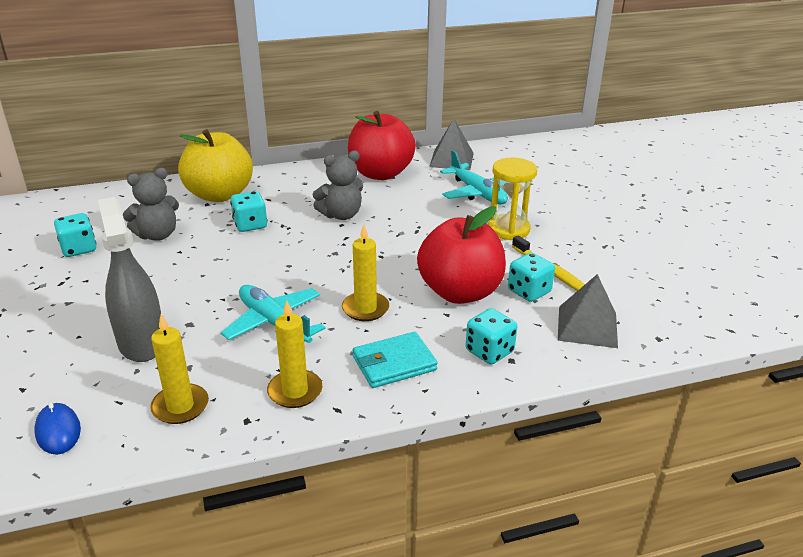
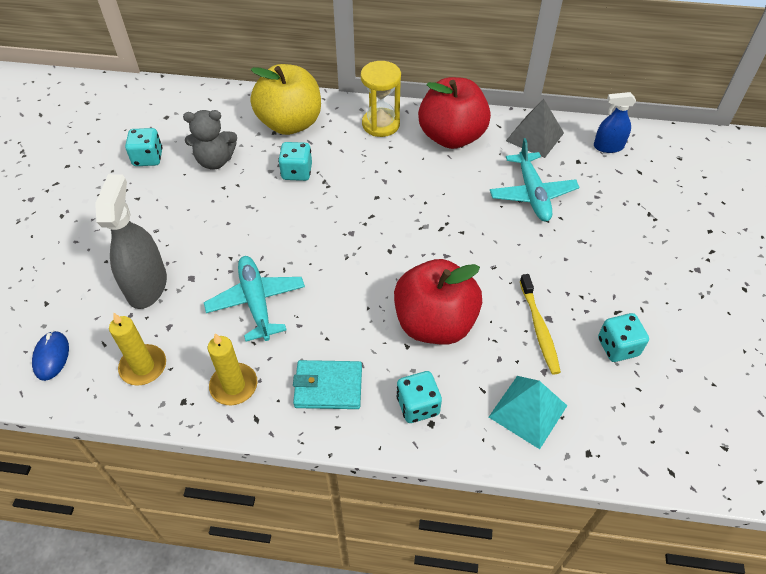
camera: 25 degrees right, 20 degrees up
(341, 215) = (383, 184): grey teddy bear -> none
(365, 309) = (340, 313): yellow candle -> none
(508, 229) = (532, 256): yellow hourglass -> yellow hourglass (381, 124)
(515, 154) = (608, 146): none -> blue spray bottle
(529, 291) = (500, 346): turquoise dice -> turquoise dice (618, 347)
(587, 326) = (527, 411): grey pyramid -> turquoise pyramid

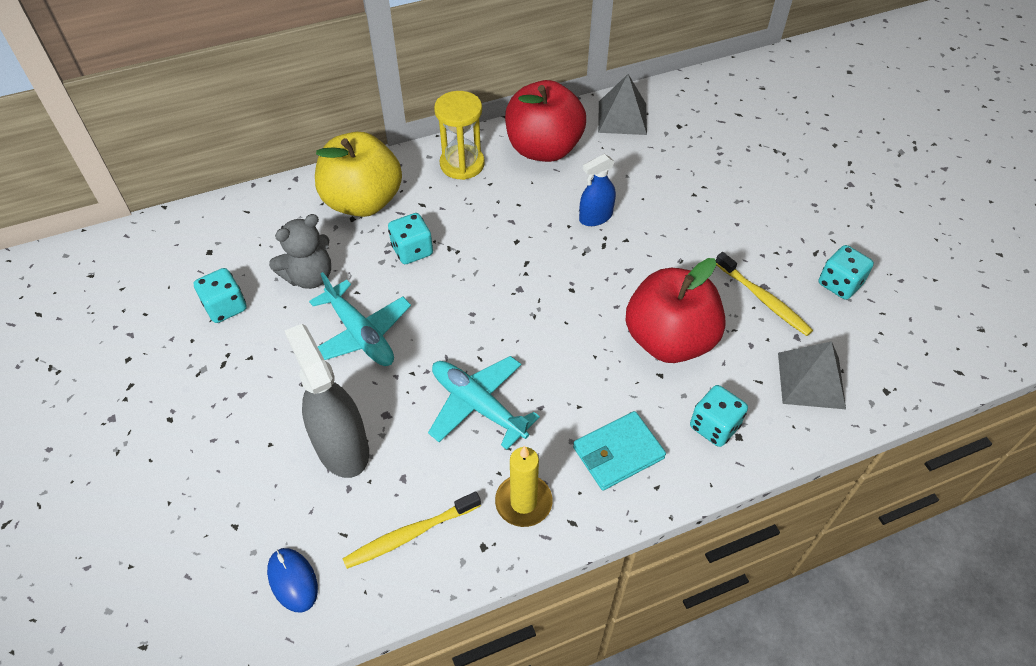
camera: 30 degrees left, 0 degrees up
(143, 366) = (410, 534): yellow candle -> yellow toothbrush
(527, 411) = (811, 380): turquoise pyramid -> grey pyramid
(532, 194) = (662, 175): turquoise plane -> turquoise plane (360, 334)
(608, 146) = (695, 101): blue spray bottle -> blue spray bottle (595, 217)

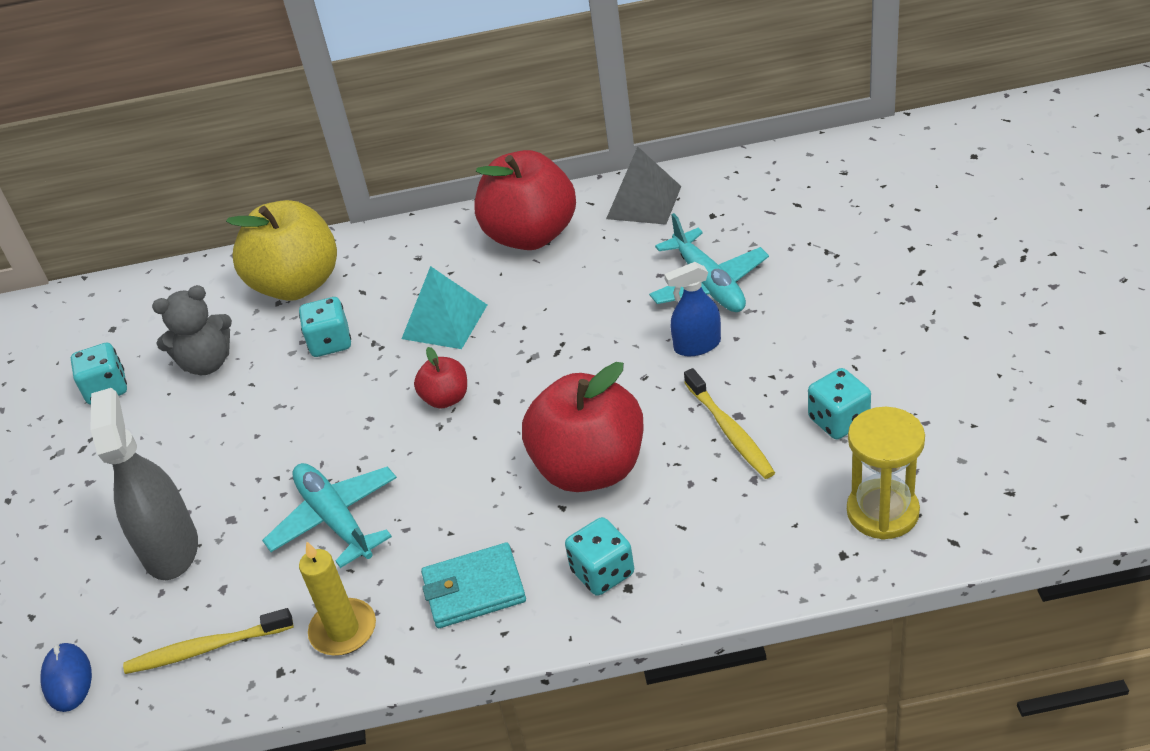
camera: 20 degrees right, 10 degrees down
(360, 334) = (237, 430): turquoise plane -> turquoise plane (709, 284)
(462, 164) = (426, 248): yellow hourglass -> yellow hourglass (882, 512)
(502, 226) = (444, 321): none -> turquoise pyramid
(529, 291) = (446, 398): none -> red apple
(595, 217) = (560, 319): blue spray bottle -> blue spray bottle (697, 345)
(811, 380) = (748, 532): grey pyramid -> none

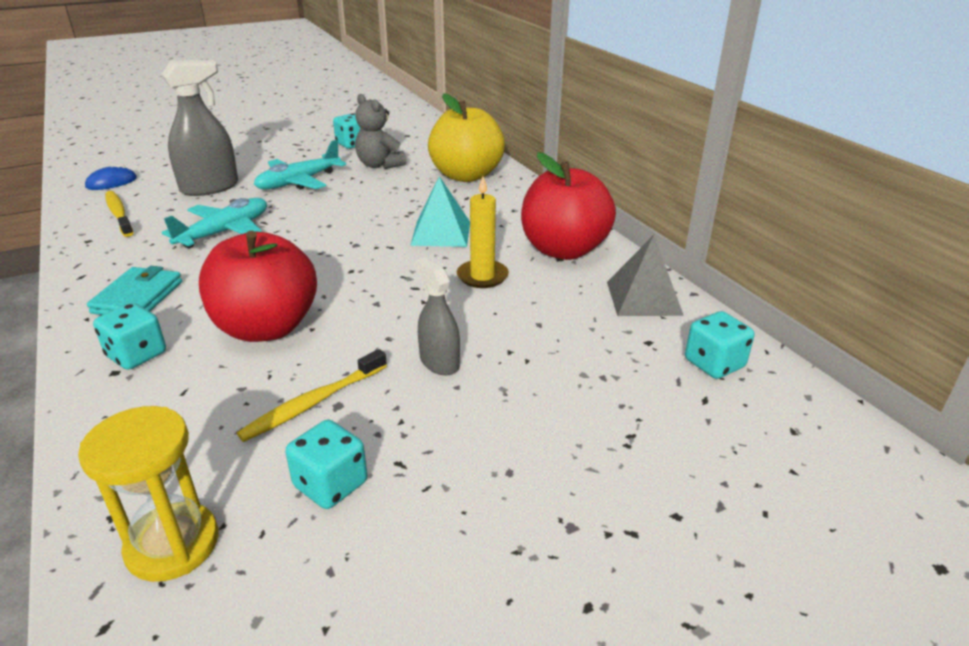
camera: 65 degrees right, 10 degrees down
(330, 342) = (407, 197): turquoise dice -> turquoise dice (714, 364)
(343, 630) = (116, 254): yellow candle -> yellow candle (482, 276)
(446, 398) = (351, 249): red apple -> none
(474, 589) = (138, 297): turquoise wallet -> turquoise wallet turned 45 degrees clockwise
(697, 345) = (439, 362): blue spray bottle -> grey spray bottle
(709, 284) = (536, 356): turquoise plane -> turquoise plane (298, 182)

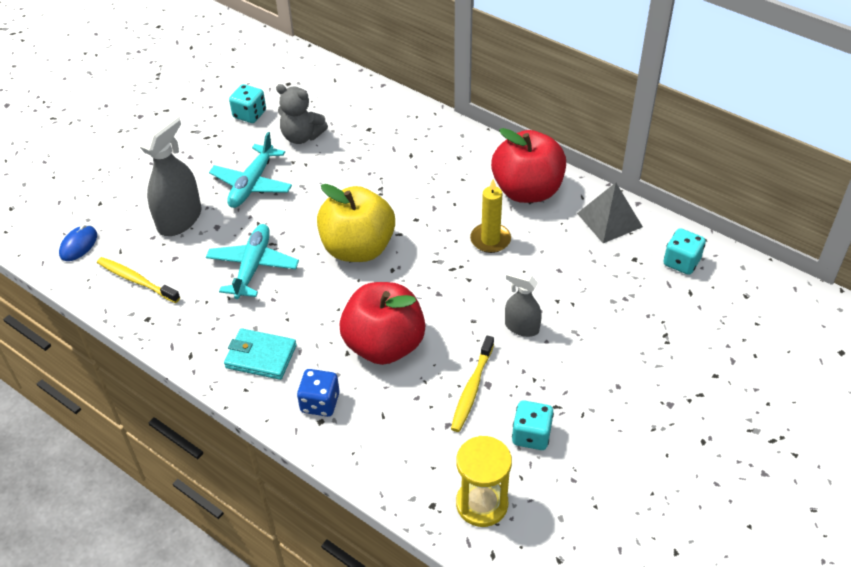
camera: 25 degrees left, 15 degrees up
(137, 355) = (320, 403): turquoise dice -> blue dice
(138, 297) = (261, 356): turquoise wallet -> turquoise wallet turned 60 degrees counterclockwise
(441, 233) = (424, 205): turquoise pyramid -> none
(466, 175) = (388, 126): yellow apple -> yellow apple (358, 248)

